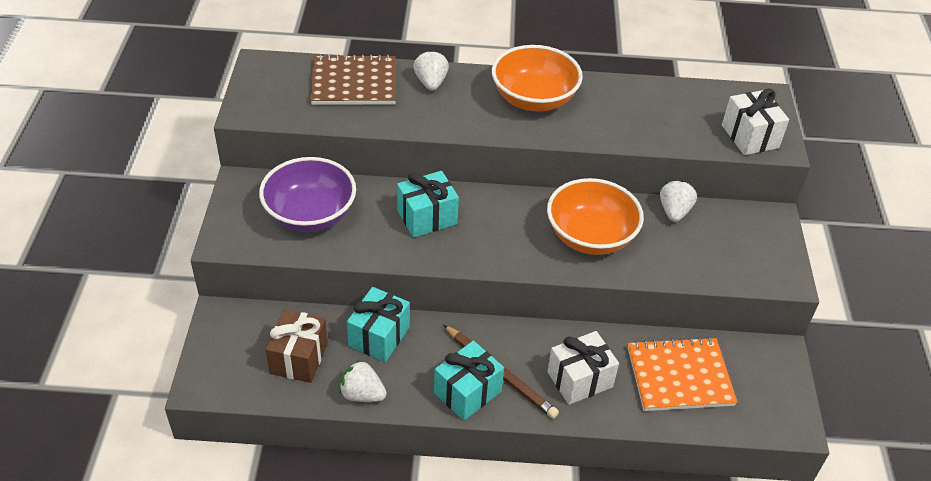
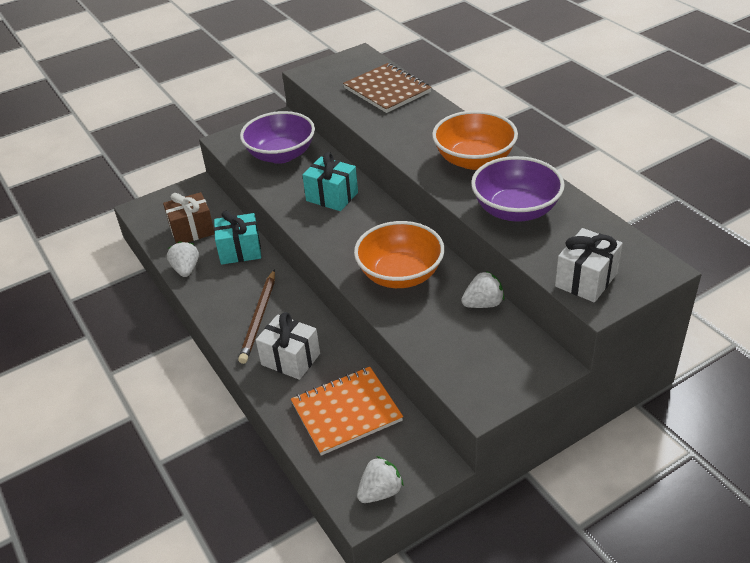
camera: 60 degrees right, 5 degrees down
(431, 83) = (429, 114): white strawberry -> white strawberry (380, 492)
(467, 392) = (228, 312): turquoise gift -> none
(629, 118) = (515, 210): none -> purple bowl
(679, 376) = (346, 412): orange notebook -> orange notebook turned 75 degrees counterclockwise

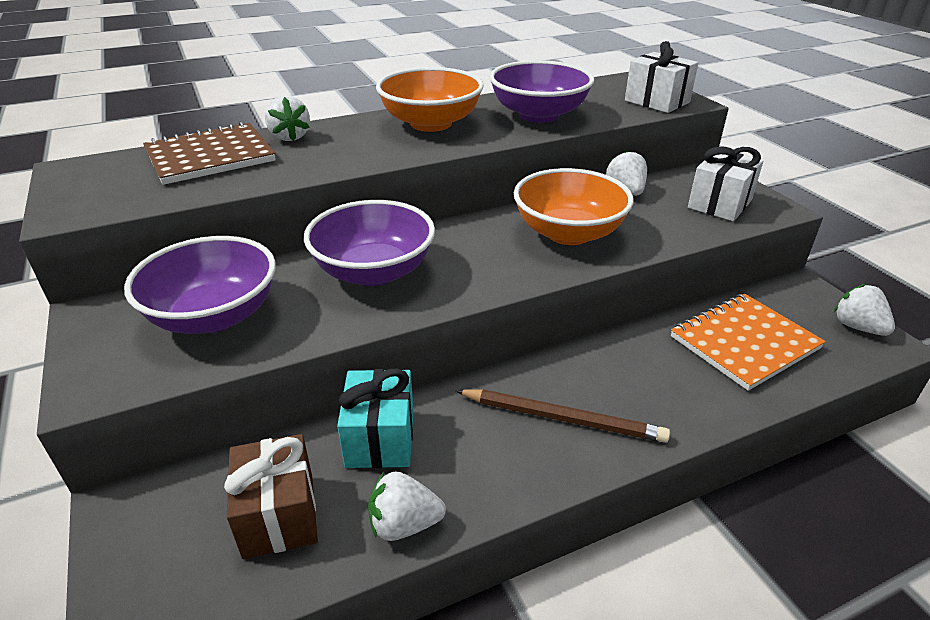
camera: 85 degrees left, 5 degrees down
(290, 359) = (653, 387): white gift -> white gift (719, 204)
(332, 197) = (374, 271): turquoise gift -> purple bowl
(346, 412) = (744, 342): orange notebook -> orange notebook turned 75 degrees clockwise
(427, 108) = (289, 137): none -> white strawberry

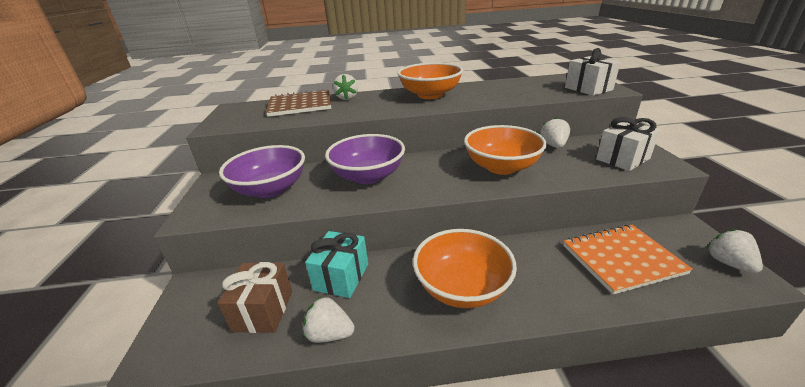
camera: 20 degrees right, 5 degrees down
(538, 115) = (500, 93): purple bowl -> none
(562, 418) = (462, 287): brown pencil -> orange bowl

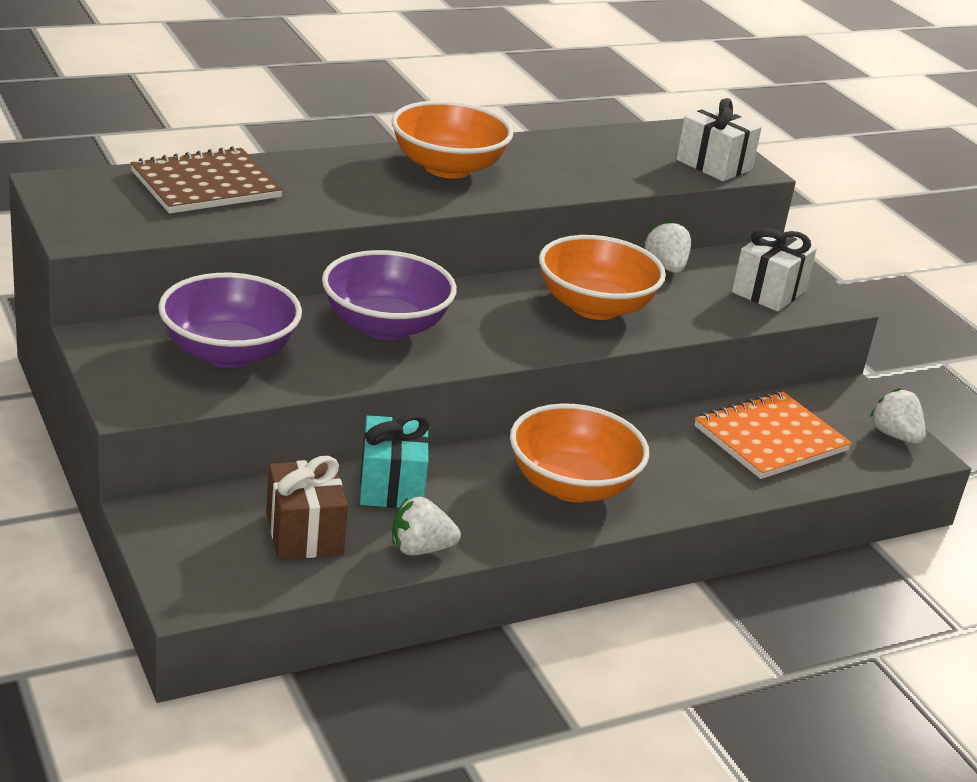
camera: 25 degrees left, 0 degrees up
(347, 98) = (288, 169): white strawberry -> none

